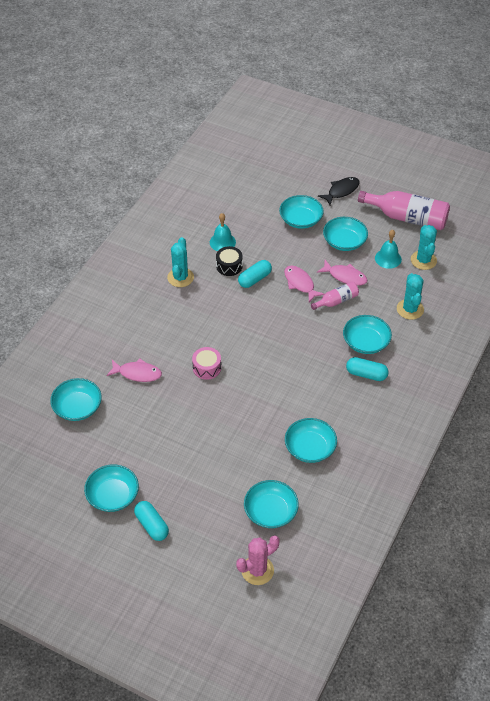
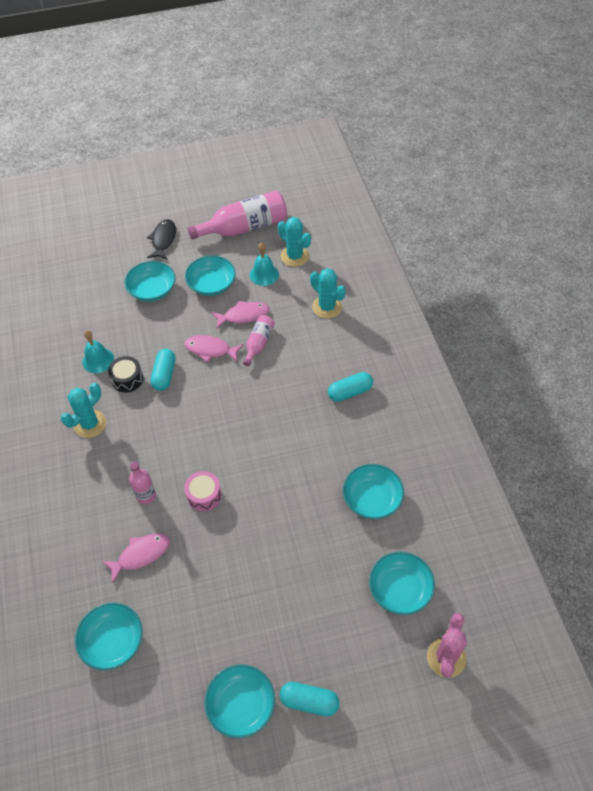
camera: 40 degrees left, 5 degrees up
(172, 343) = (146, 495): none -> pink bottle
(180, 277) = (90, 424): turquoise cactus -> turquoise cactus turned 75 degrees clockwise
(366, 342) = (320, 363): turquoise bowl -> none

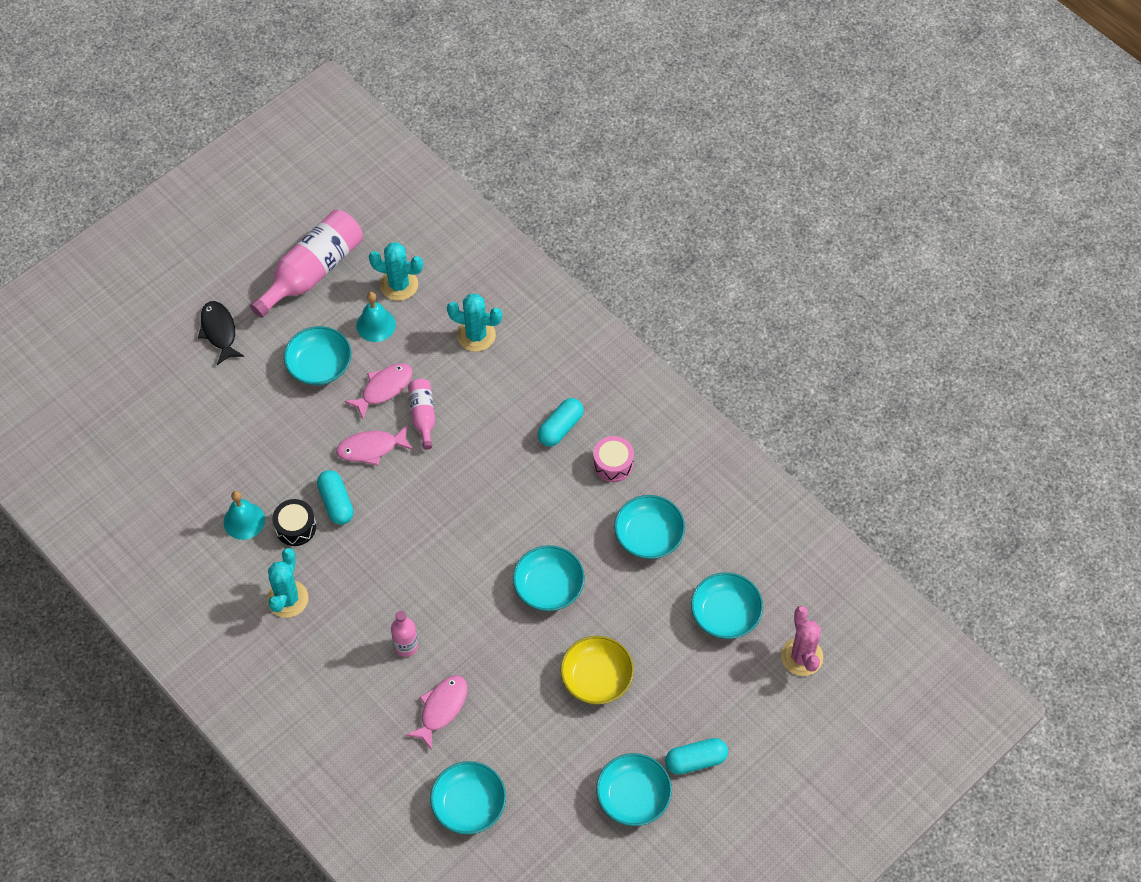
camera: 30 degrees left, 5 degrees up
(152, 290) = (250, 404): turquoise bowl -> turquoise bowl (548, 586)
(204, 495) = (469, 616): pink drum -> pink drum (613, 464)
(269, 590) = (596, 677): none -> yellow bowl

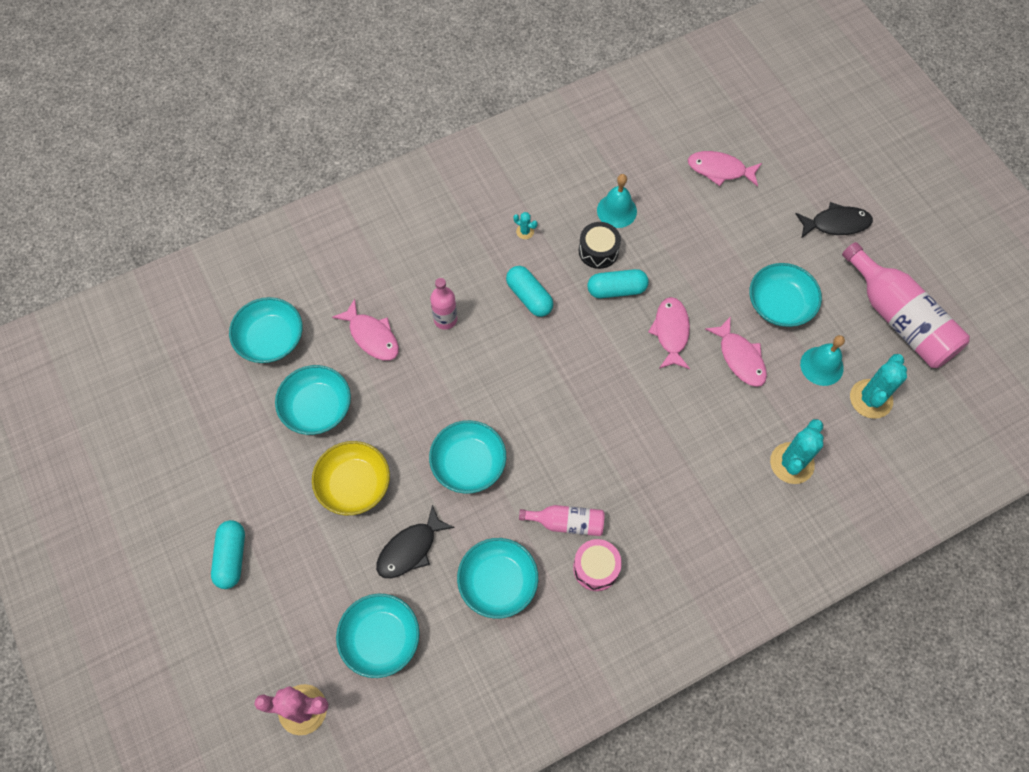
camera: 105 degrees right, 5 degrees up
(175, 438) = (720, 170): none -> pink fish
(287, 599) = (525, 231): turquoise cactus -> turquoise cactus, size x0.45
(423, 415) = (700, 388): pink bottle -> pink bottle (567, 523)
(560, 428) = (654, 523): turquoise capsule -> turquoise capsule (529, 297)
(633, 796) = (219, 486): turquoise bowl -> turquoise bowl (317, 407)
(641, 612) = (410, 549): none -> black fish

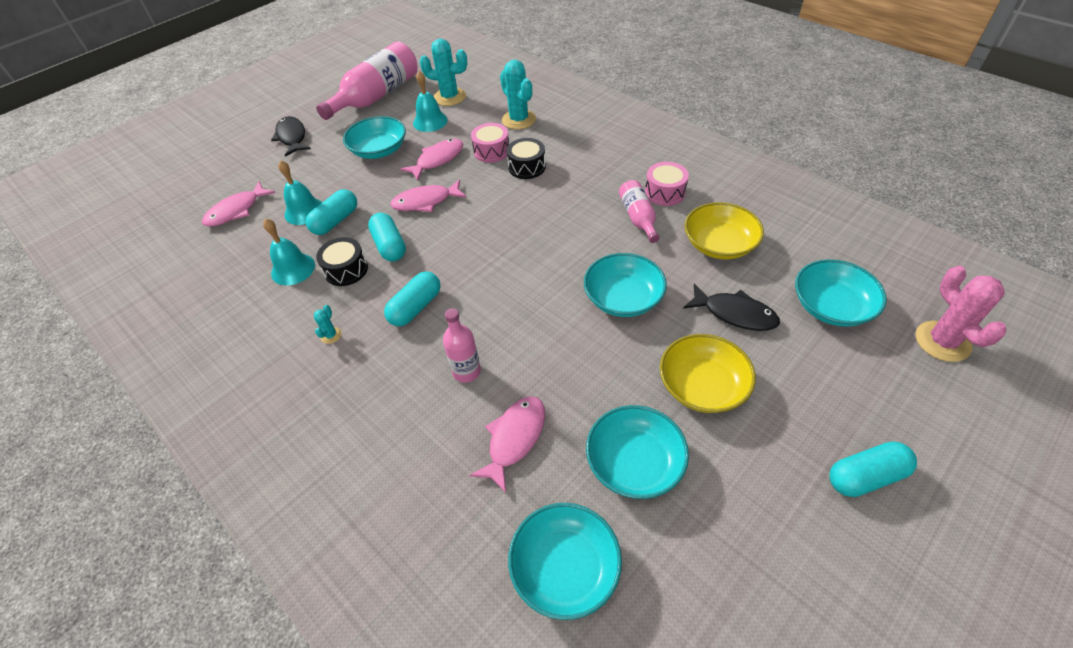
camera: 105 degrees left, 15 degrees down
(498, 582) = (719, 244): turquoise bowl -> yellow bowl
(671, 250) = (336, 221): none -> turquoise capsule
(694, 443) = (527, 167): none -> black drum
(697, 225) = (304, 211): none -> turquoise bell
(720, 170) = (236, 211): pink fish -> pink fish turned 45 degrees clockwise
(737, 416) = (491, 151): none -> pink drum
(792, 463) = (519, 120): turquoise cactus -> turquoise cactus turned 45 degrees clockwise

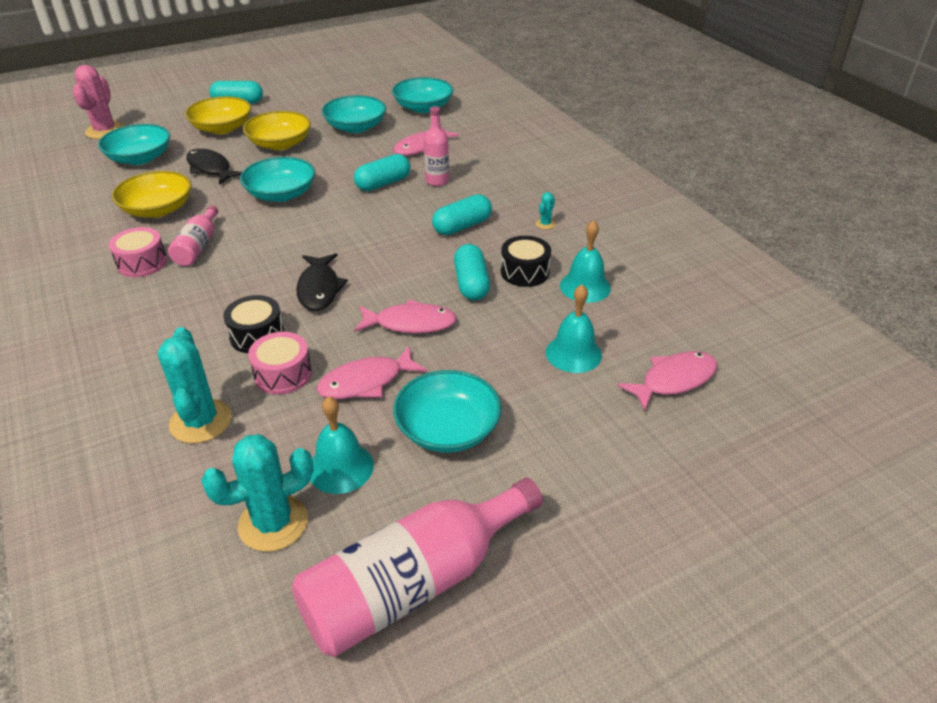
camera: 165 degrees left, 10 degrees down
(292, 137) = (601, 512): black fish -> black fish (319, 289)
(336, 221) = (531, 328): turquoise capsule -> turquoise capsule (383, 183)
(449, 97) = (273, 523): turquoise cactus -> turquoise cactus turned 60 degrees counterclockwise
(810, 397) = (222, 128): none -> yellow bowl

